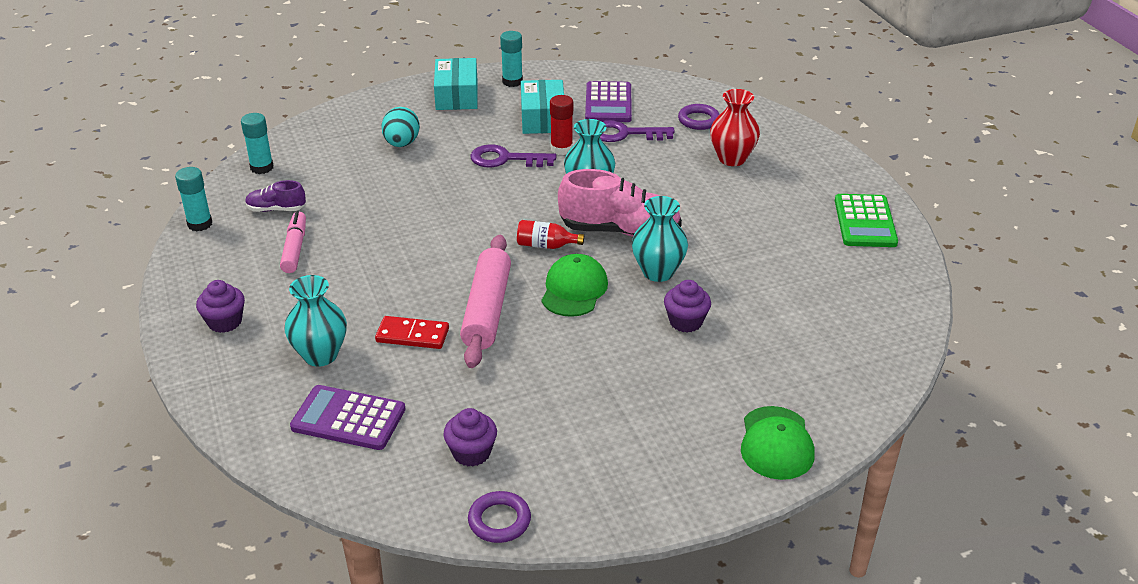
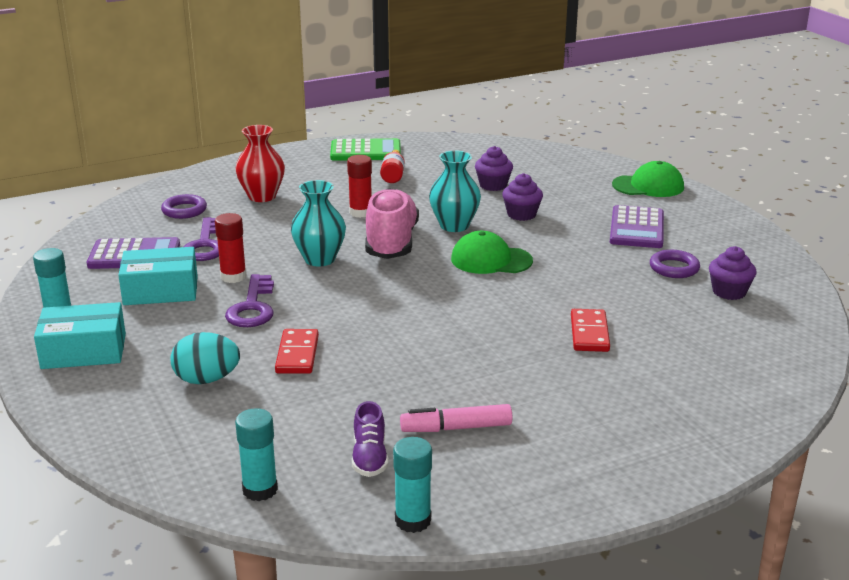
camera: 95 degrees left, 10 degrees down
(225, 322) = (615, 455): purple cupcake -> purple cupcake (493, 185)
(320, 355) = (642, 381): turquoise vase -> none
(348, 419) = (724, 354): purple calculator -> purple calculator (637, 228)
(424, 180) = (297, 354): none -> red domino
(487, 310) = (536, 299): pink rolling pin -> none
(499, 521) = (793, 276): purple ring -> purple ring (674, 268)
(545, 245) = (422, 276): red bottle -> red bottle (393, 175)
(693, 215) = (360, 212): none -> red glue stick

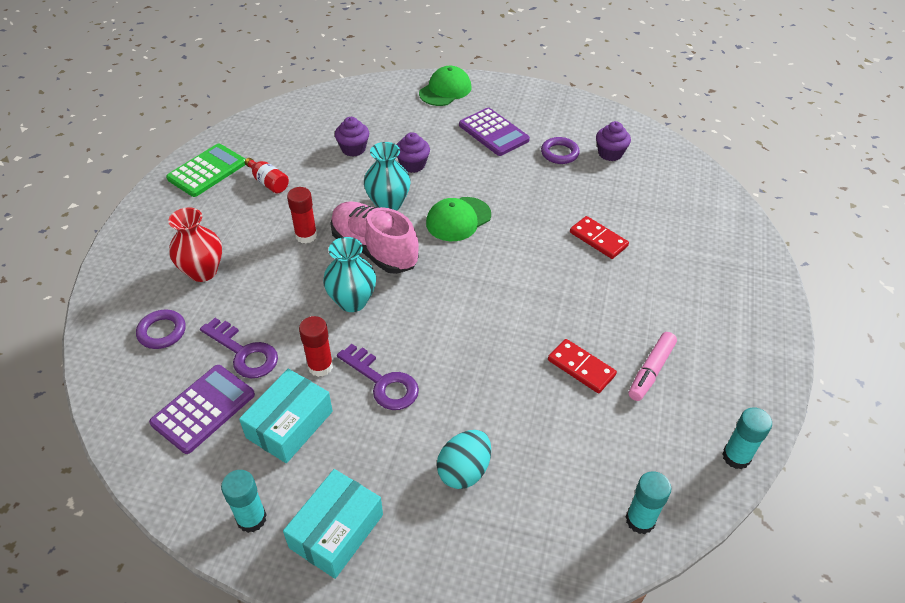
camera: 50 degrees left, 20 degrees up
(297, 354) = (481, 396): red domino -> red domino (581, 367)
(369, 457) = (649, 436): purple shoe -> none

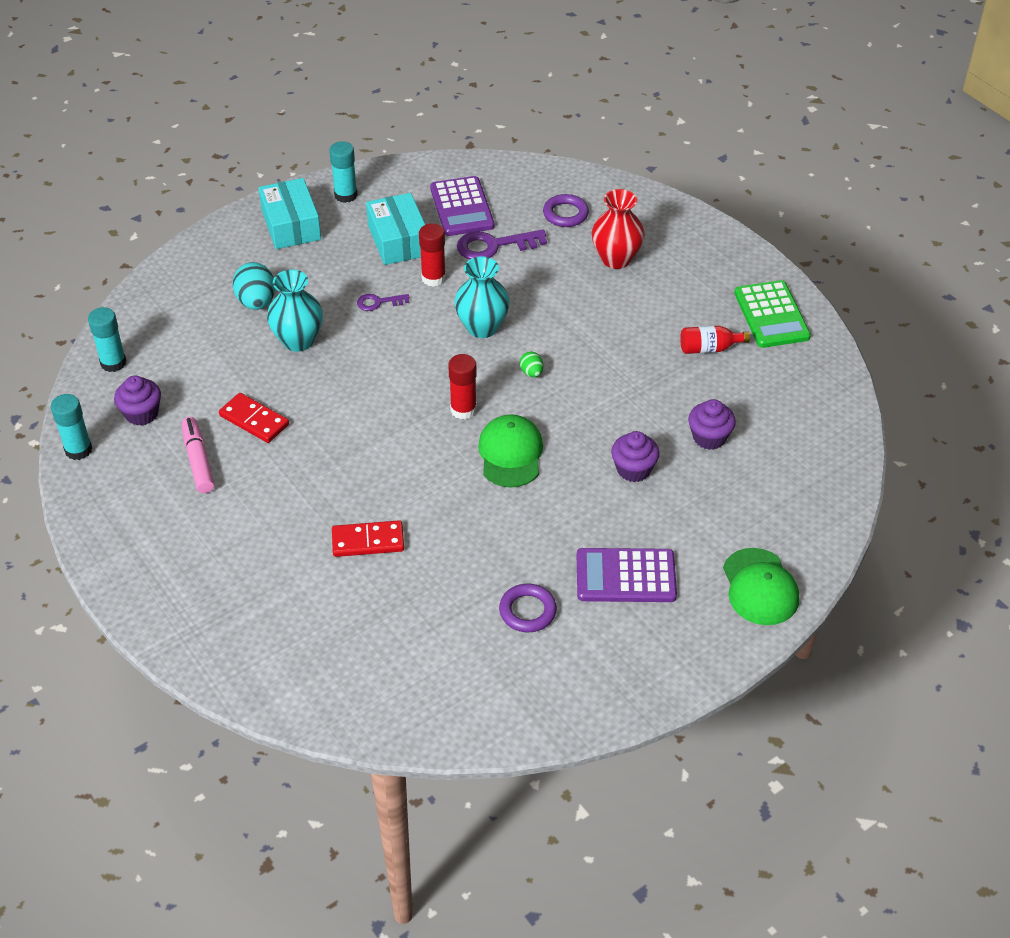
camera: 130 degrees right, 0 degrees up
(306, 235) = (599, 338): red glue stick -> red glue stick (463, 410)
(374, 249) = (531, 372): pink shoe -> green egg
(383, 382) = (378, 302): purple key -> purple key, size x0.56
(388, 204) = (587, 416): turquoise vase -> turquoise vase (298, 341)
(581, 367) = (254, 420): red domino -> red domino turned 45 degrees clockwise
(610, 153) = (479, 660): purple cupcake -> purple cupcake (141, 414)

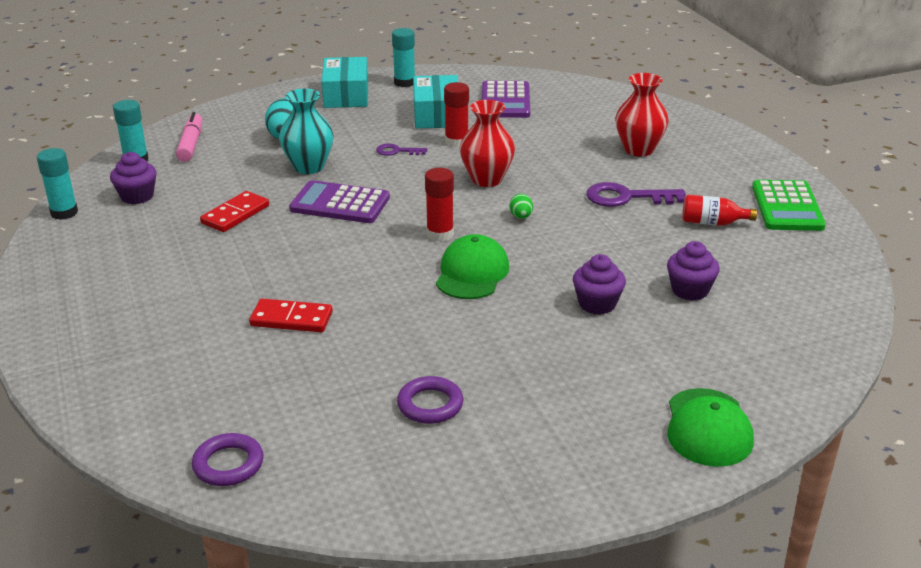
camera: 15 degrees right, 15 degrees down
(198, 460) = (166, 235): pink marker -> pink marker (191, 144)
(254, 420) = (235, 214): red domino -> red domino turned 75 degrees clockwise
(482, 327) = (487, 179): turquoise vase -> red vase
(494, 246) = (524, 128): purple key -> purple key (627, 197)
(565, 214) = (601, 115): purple ring -> purple ring (228, 464)
(625, 576) = (553, 392): purple calculator -> purple calculator (340, 204)

